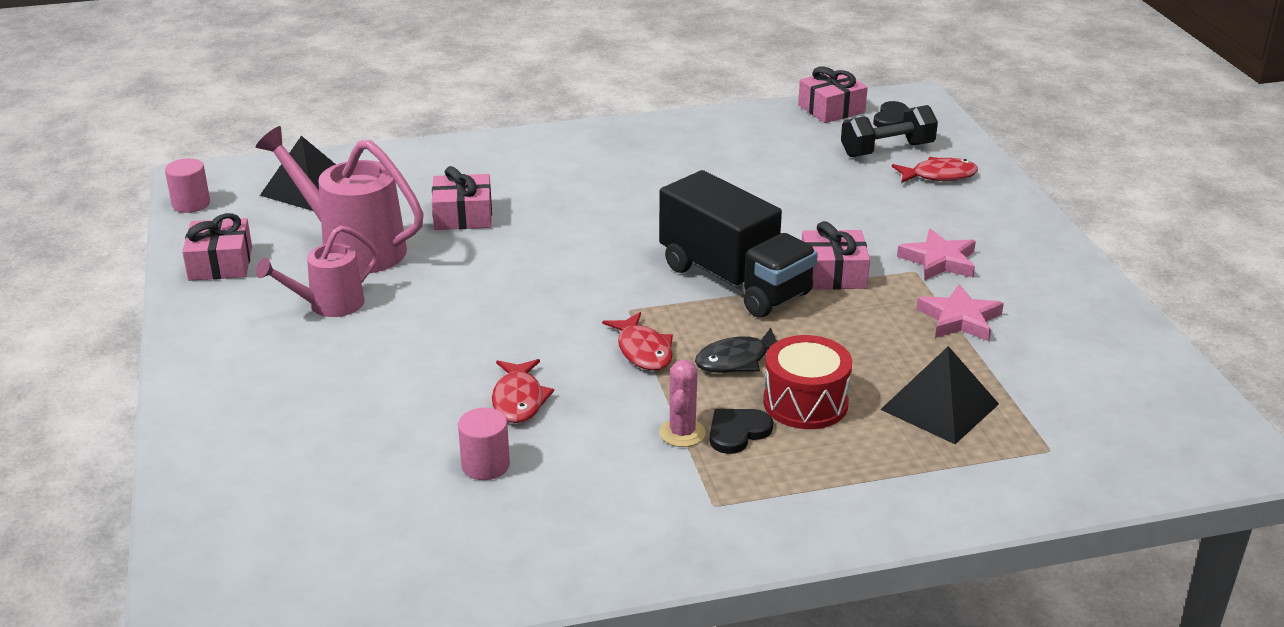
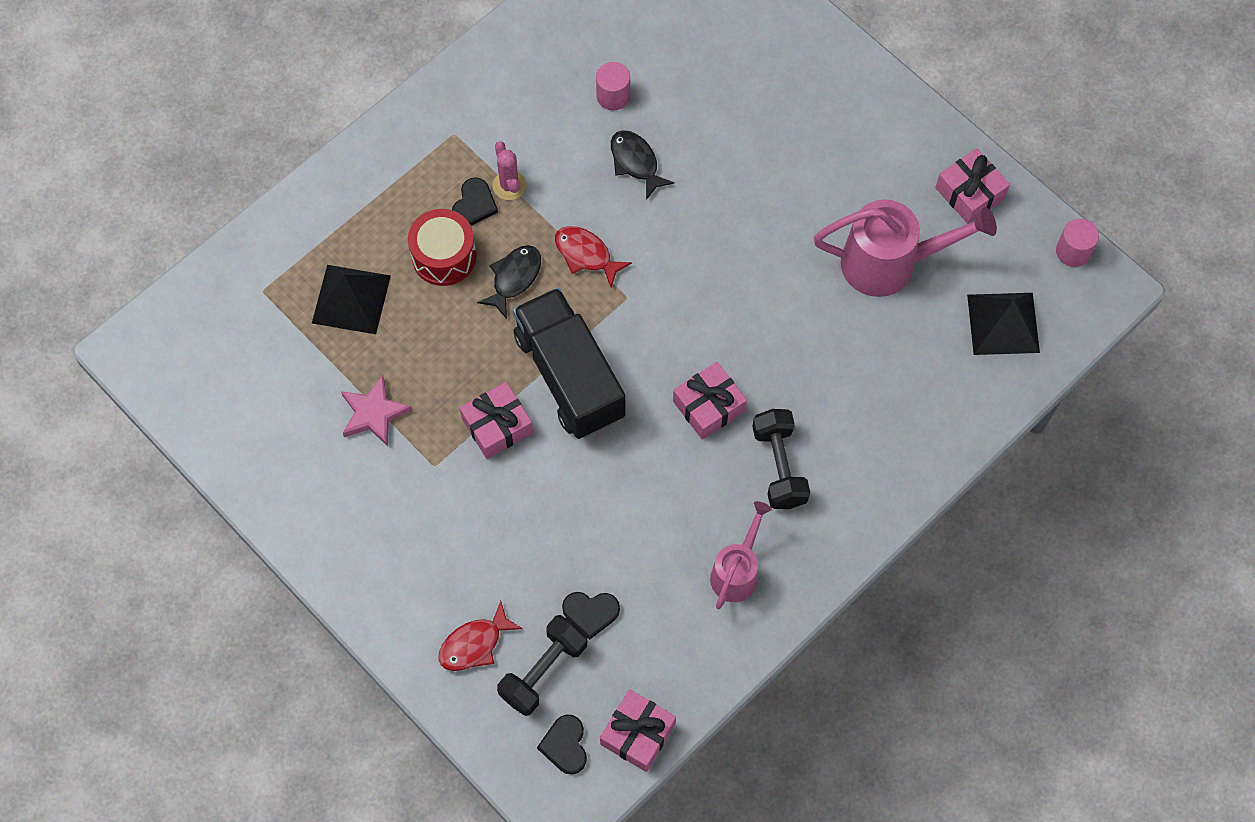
camera: 150 degrees right, 35 degrees up
(328, 305) = (845, 188): pink watering can -> pink watering can (737, 571)
(463, 216) = (843, 352): pink gift -> pink gift (708, 406)
(519, 400) = (636, 162): red fish -> black fish
(592, 180) = (779, 466): none -> black dumbbell
(734, 280) = (569, 376): black truck -> black truck turned 45 degrees clockwise
(824, 162) = (590, 613): none -> black heart
(939, 261) = (420, 491): pink star -> none

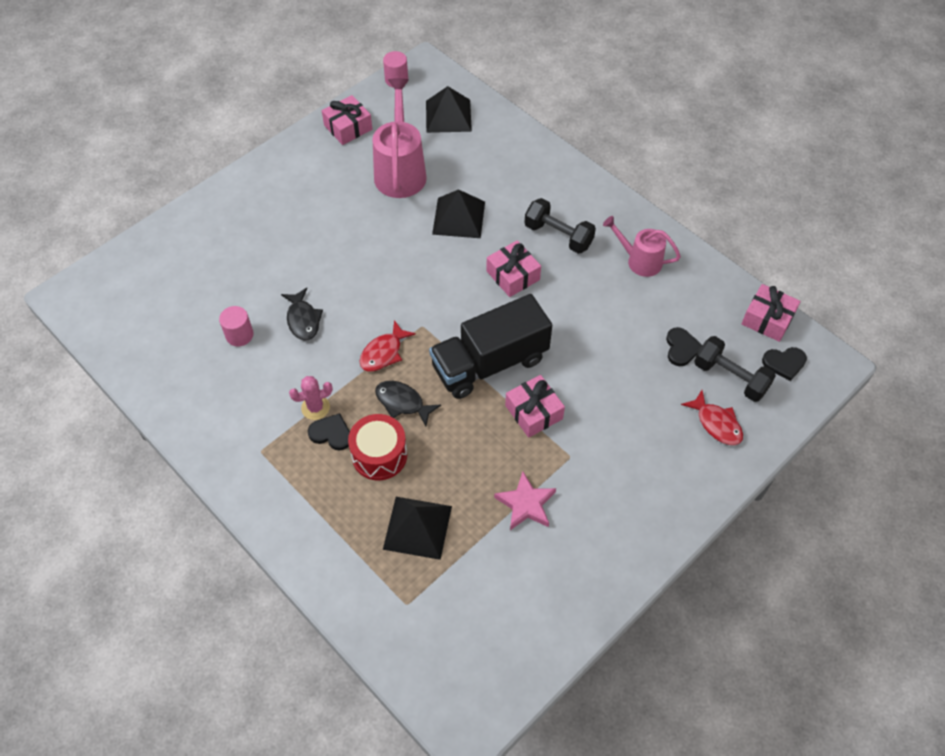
camera: 90 degrees left, 10 degrees down
(636, 162) = (303, 320): black fish -> black fish turned 75 degrees counterclockwise
(779, 466) = (558, 236): black dumbbell -> black dumbbell turned 45 degrees clockwise
(807, 338) = (458, 217): none -> black pyramid

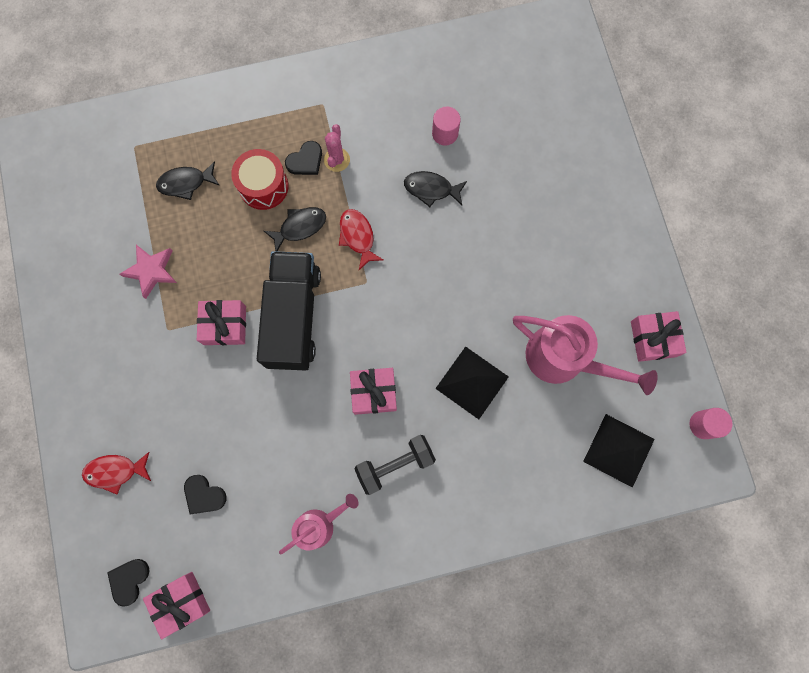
camera: 120 degrees right, 20 degrees up
(417, 527) = (186, 183): black pyramid -> black fish
(730, 377) = (148, 518): black dumbbell -> none

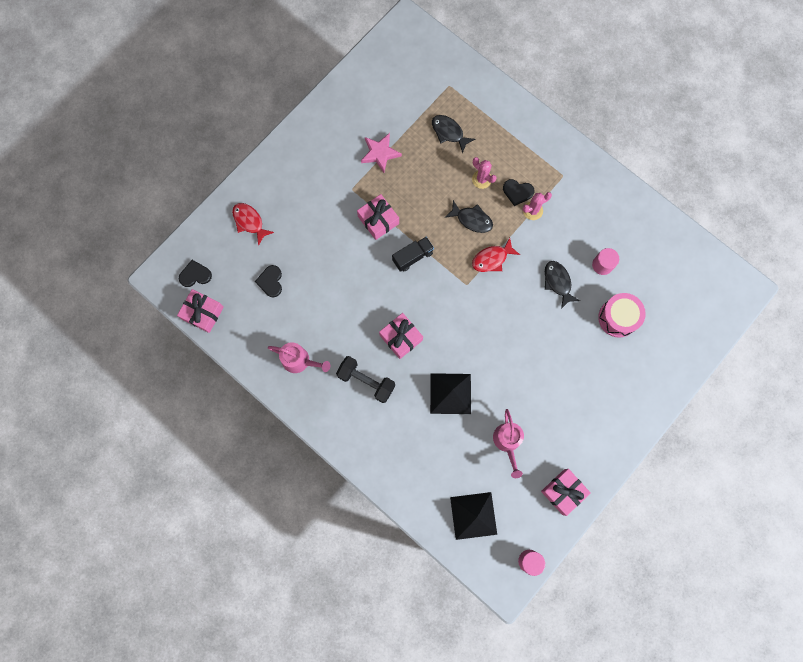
camera: 55 degrees right, 0 degrees up
(263, 186) = (481, 179): red drum -> pink cactus
(293, 317) = (412, 257): black truck -> black truck, size x0.48
(357, 237) = (492, 259): red fish -> red fish turned 150 degrees counterclockwise
(510, 158) = (618, 318): none -> pink drum
(565, 359) = (507, 442): pink watering can -> pink watering can, size x0.61

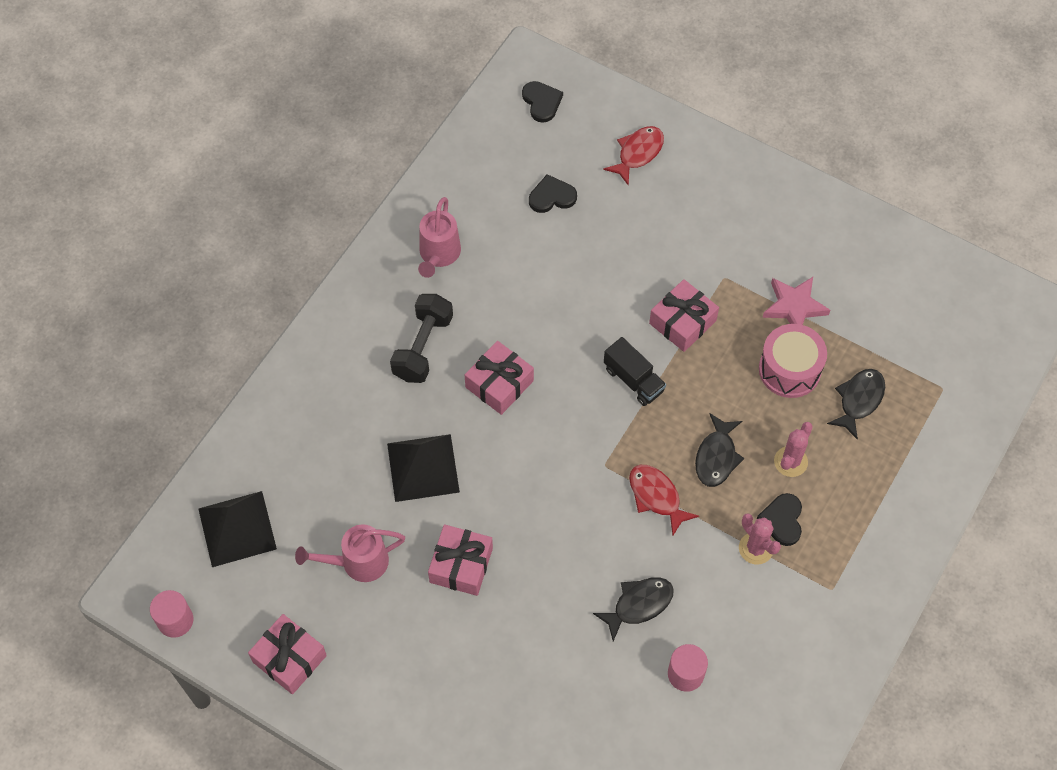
camera: 80 degrees right, 15 degrees down
(203, 313) = (487, 122): pink gift -> pink gift (461, 565)
(618, 318) = (596, 711): pink drum -> pink drum (789, 370)

